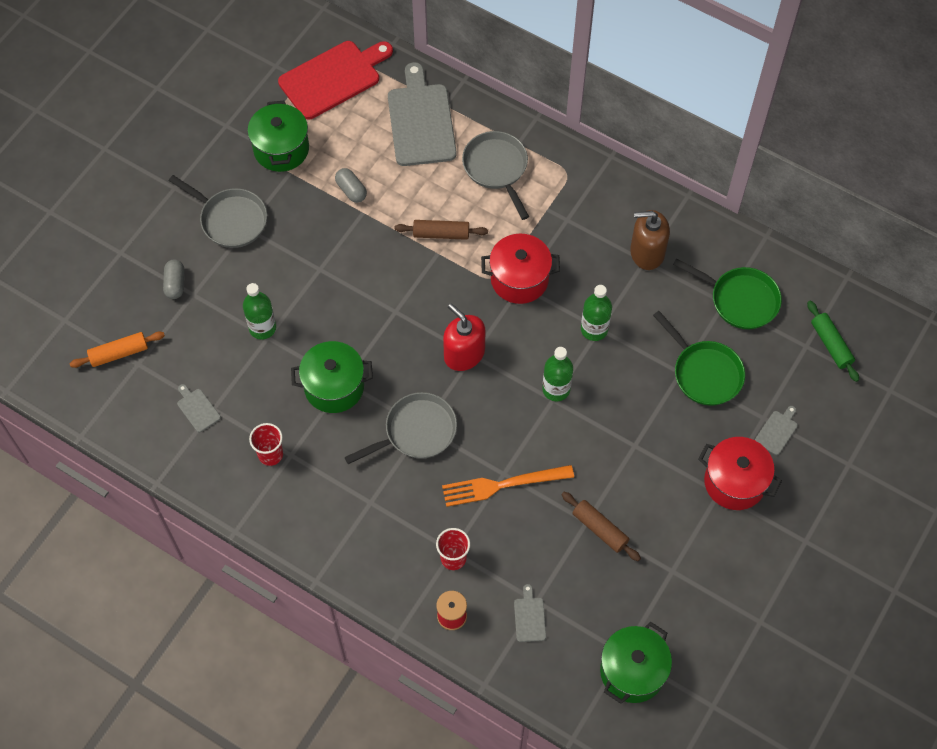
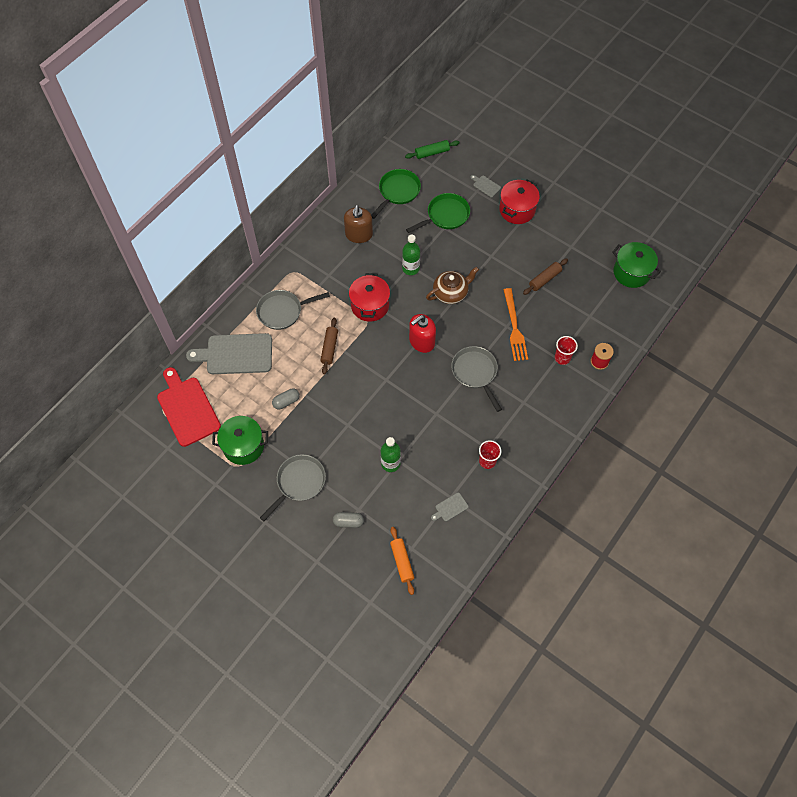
camera: 85 degrees left, 0 degrees up
(334, 387) = (439, 420): green pot -> none
(529, 617) = (600, 320): grey cutting board -> none
(556, 389) = (451, 293): green bottle -> brown teapot

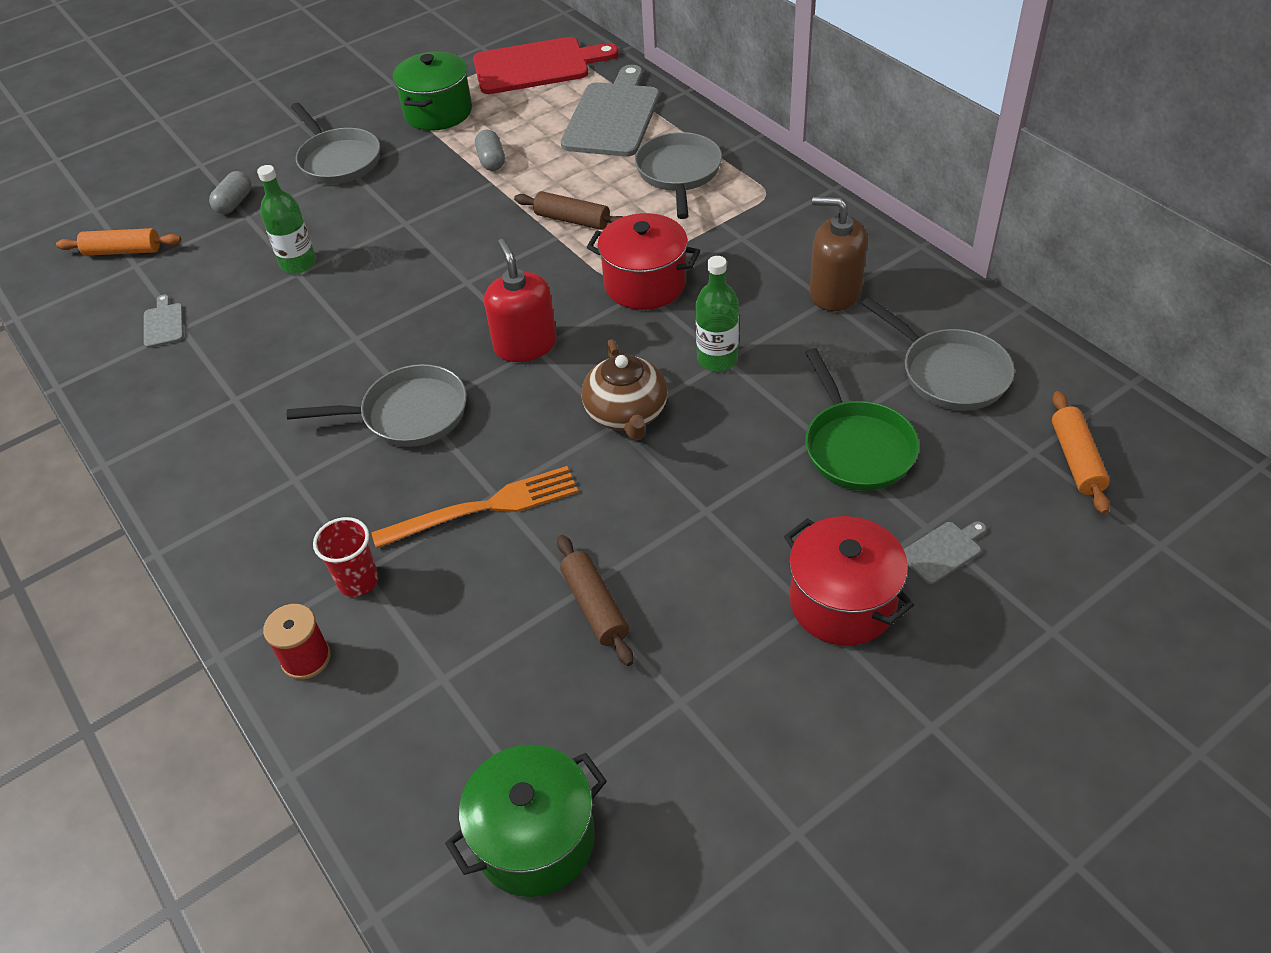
camera: 110 degrees right, 15 degrees down
(398, 192) = (949, 373): green pan -> grey pan
(432, 153) = (1076, 460): green rolling pin -> orange rolling pin
(487, 461) = (210, 392): red cup -> none
(514, 327) = (484, 508): orange fork -> orange fork turned 150 degrees clockwise

